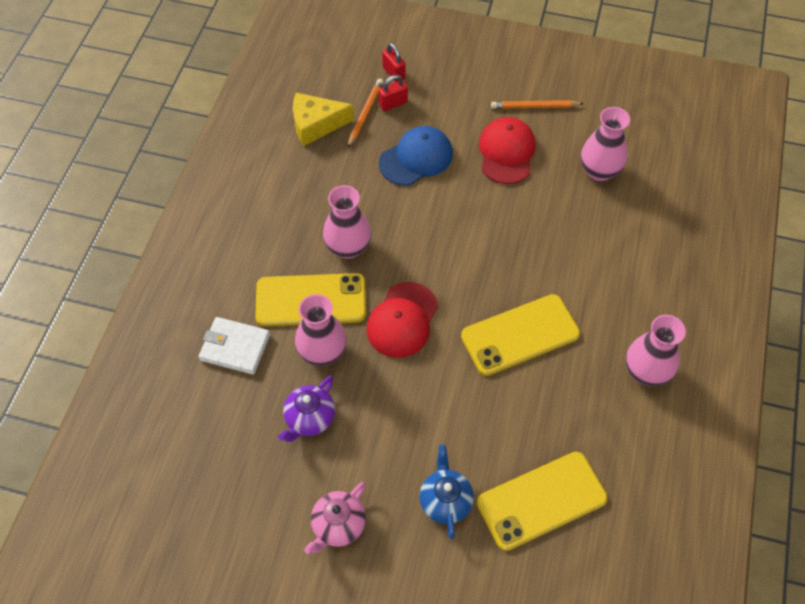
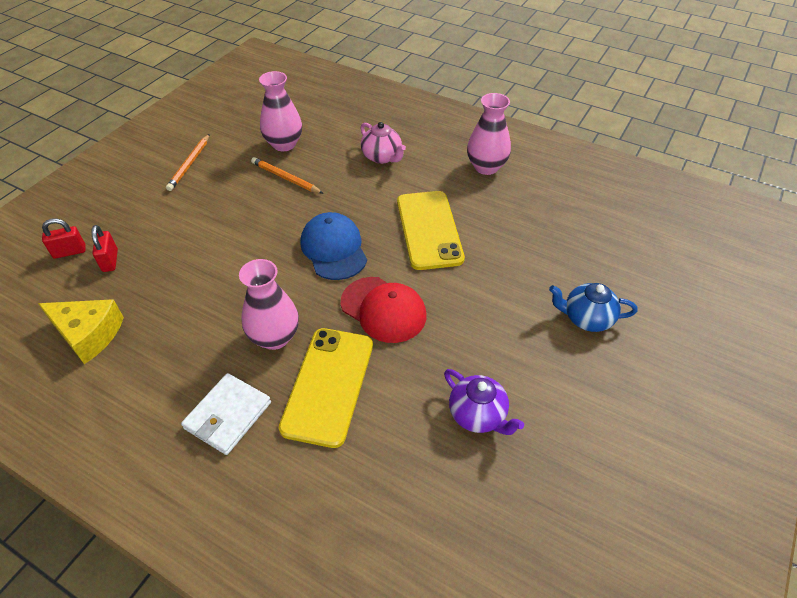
camera: 75 degrees left, 10 degrees down
(235, 347) = (363, 478): white wallet -> white wallet (228, 415)
(316, 125) = (88, 334): yellow cheese -> yellow cheese turned 75 degrees counterclockwise
(322, 352) = (399, 387): pink vase -> none
(338, 526) = (606, 412): pink teapot -> pink teapot (382, 157)
(365, 113) = (106, 286): orange pencil -> orange pencil (285, 178)
(416, 158) = (194, 257): blue cap -> blue cap (334, 249)
(506, 152) = (229, 193): red cap -> none
(541, 501) = (592, 254): yellow phone -> none

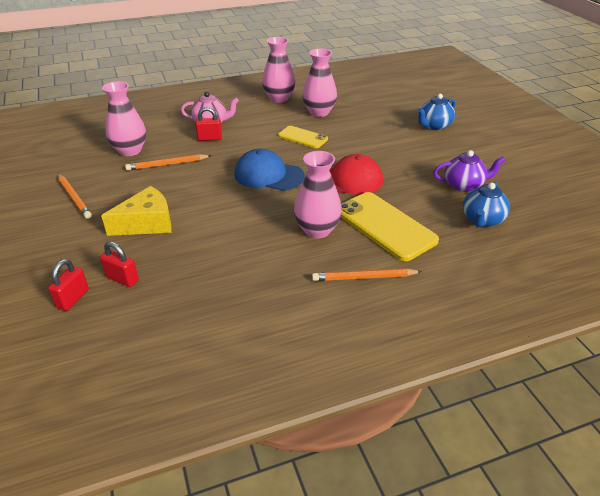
camera: 50 degrees left, 10 degrees down
(88, 334) = (193, 320): yellow cheese -> yellow cheese (147, 223)
(228, 415) = (364, 277): white wallet -> orange pencil
(355, 173) = (210, 138): none -> red padlock
(419, 468) = (482, 220): none -> blue teapot
(429, 230) = (303, 137): yellow phone -> yellow phone, size x0.58
(495, 211) = (319, 112): none -> pink vase

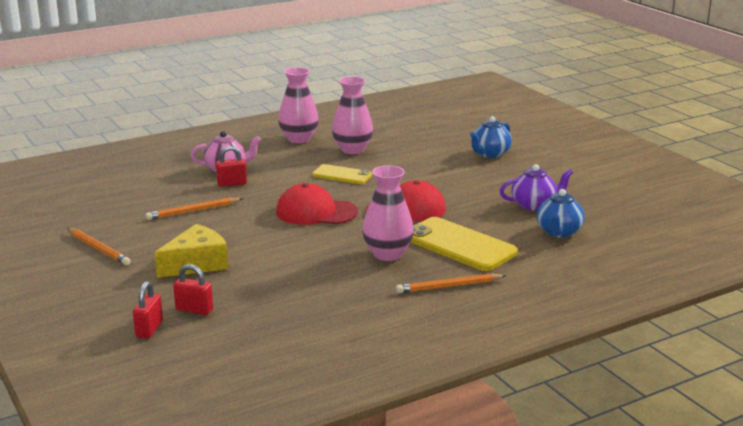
camera: 10 degrees left, 15 degrees down
(130, 150) = (140, 202): pink vase -> none
(268, 175) = (316, 212): blue cap -> red cap

